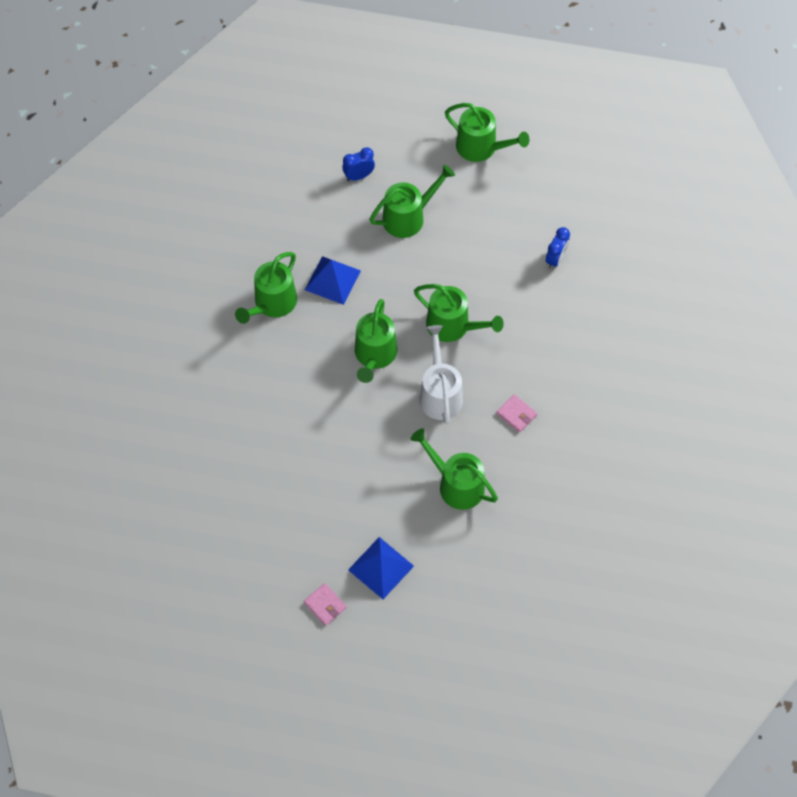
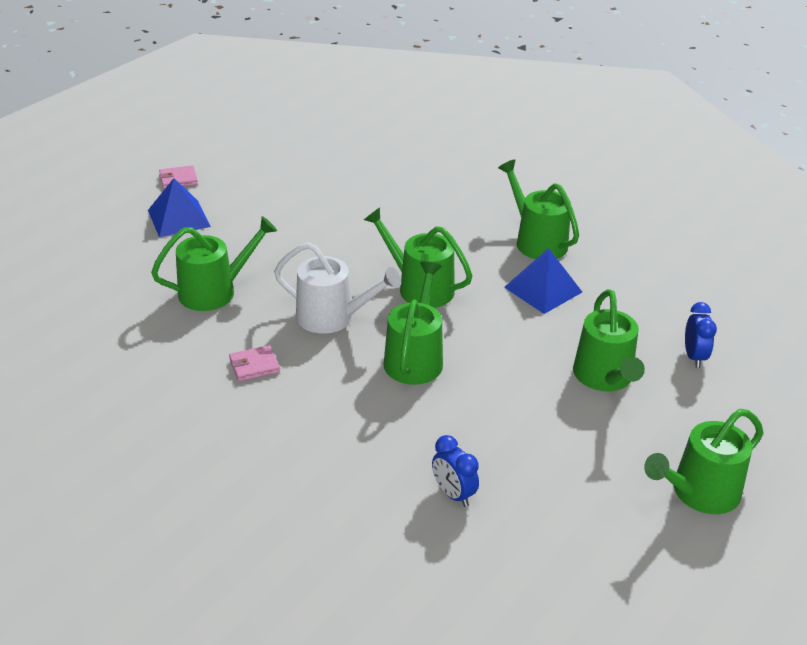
camera: 115 degrees right, 25 degrees down
(453, 326) = (415, 358): green watering can -> green watering can turned 135 degrees clockwise

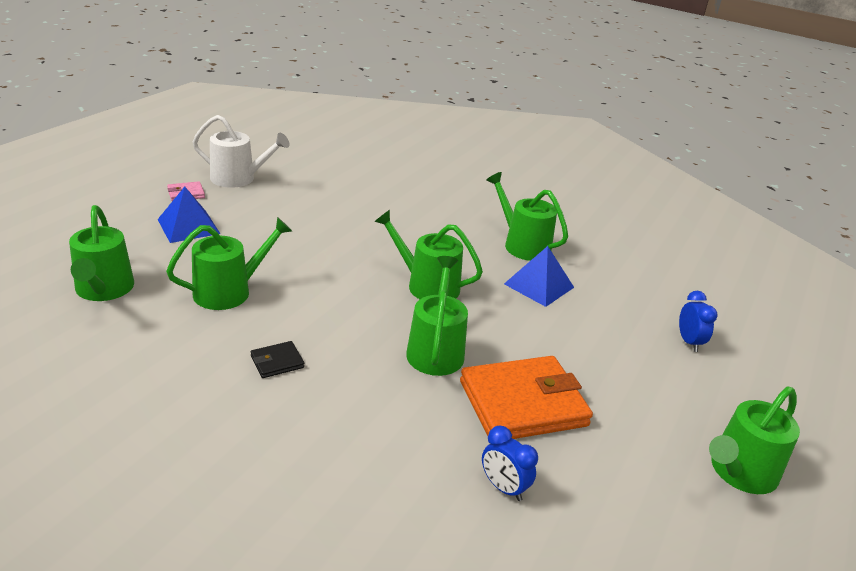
camera: 10 degrees left, 5 degrees down
(254, 366) = (277, 362): pink wallet -> black wallet
(332, 317) = (349, 313): white watering can -> white watering can (238, 178)
(493, 415) = (523, 403): none -> orange wallet
(604, 377) = (616, 363): green watering can -> green watering can (103, 290)

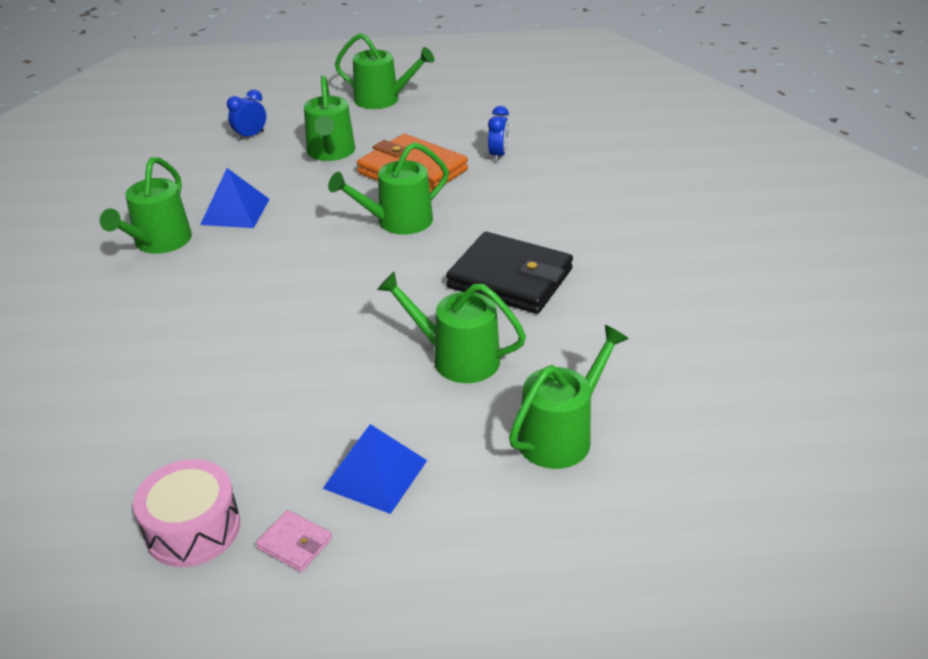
camera: 120 degrees left, 5 degrees up
(238, 178) = (193, 528): white watering can -> pink drum
(277, 362) = (510, 278): black wallet -> black wallet, size x2.36
(427, 285) = (305, 261): green watering can -> green watering can (331, 152)

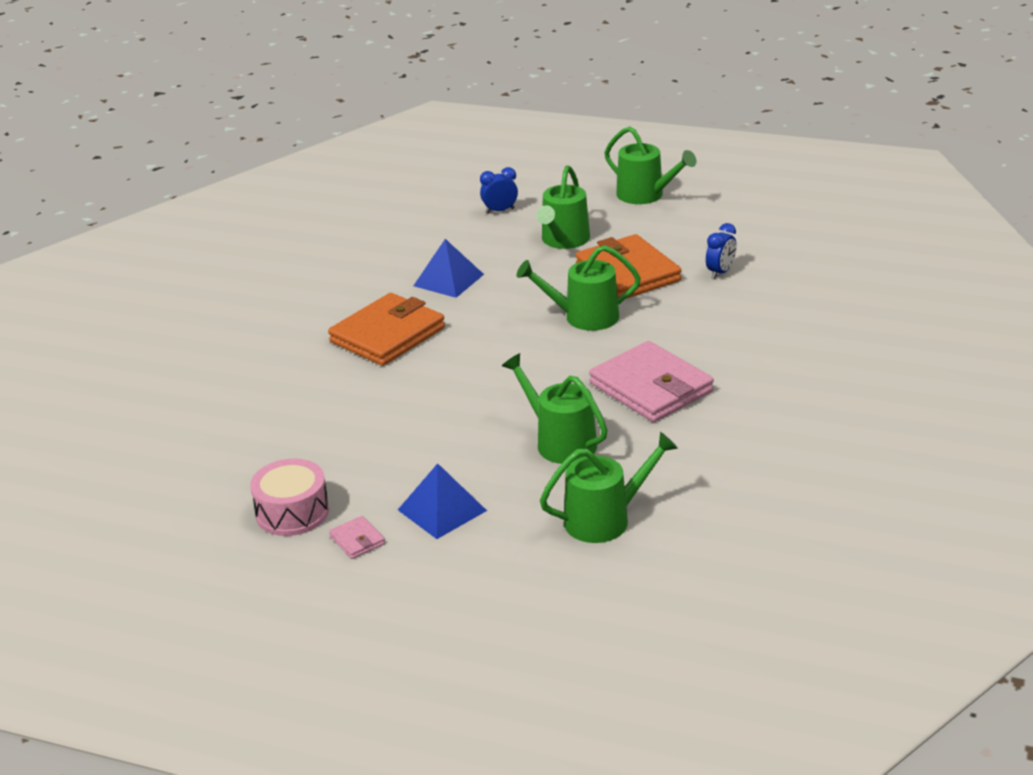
camera: 25 degrees right, 5 degrees down
(159, 242) = (372, 294): green watering can -> none
(199, 282) = (387, 335): none -> orange wallet
(510, 278) = (651, 387): black wallet -> pink wallet

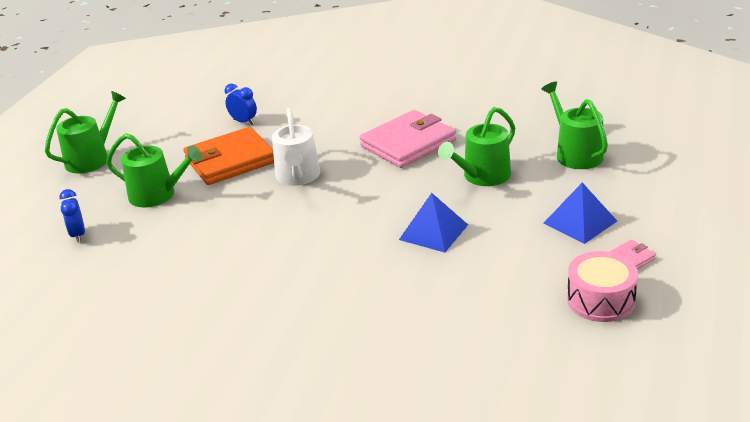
camera: 90 degrees left, 0 degrees up
(387, 335) = (306, 280): orange wallet -> none
(448, 280) = (209, 254): blue pyramid -> blue pyramid (433, 232)
(584, 317) = (298, 177): green watering can -> white watering can

